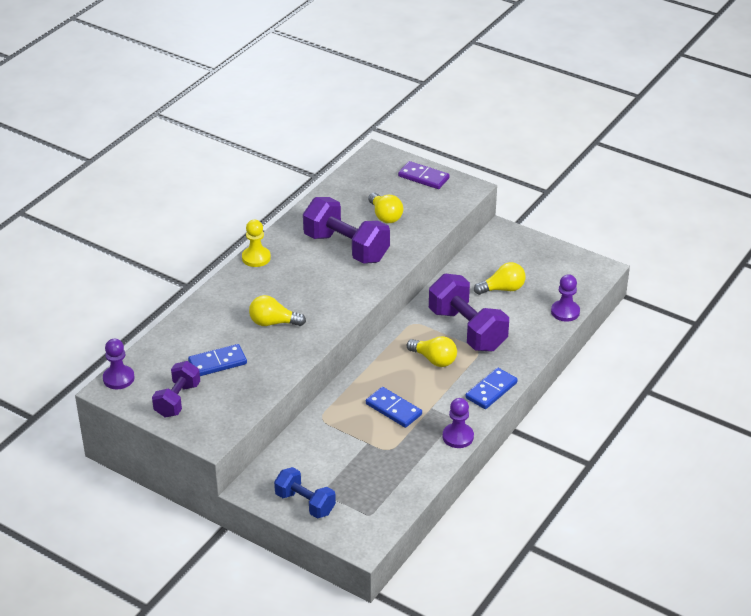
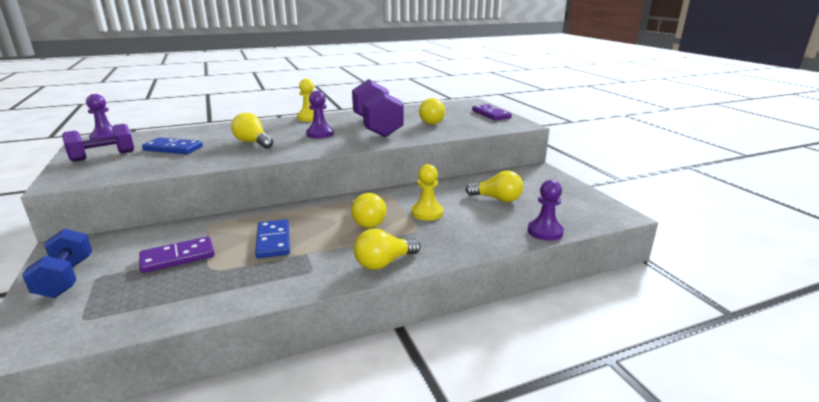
camera: 35 degrees right, 15 degrees down
(350, 454) = (178, 257): none -> purple domino
(458, 437) = (289, 288): purple pawn -> purple pawn (320, 134)
(467, 330) = (427, 213): purple dumbbell -> yellow pawn
(491, 390) = (384, 263): blue domino -> yellow light bulb

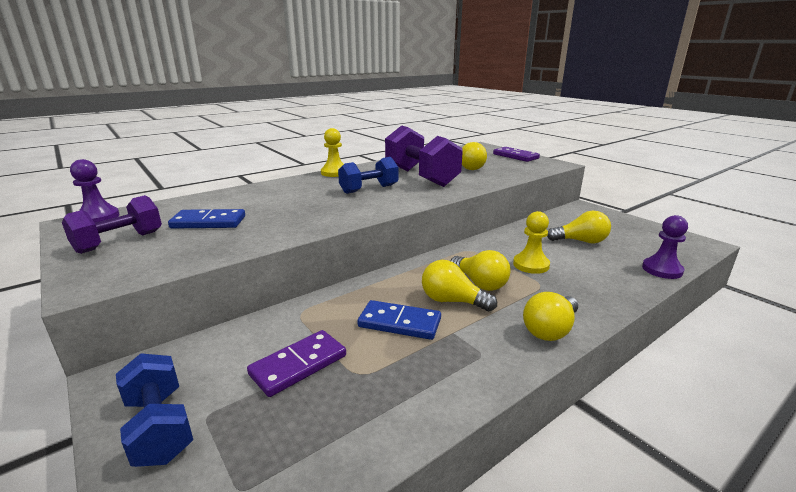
camera: 15 degrees left, 0 degrees up
(253, 143) = (303, 206): yellow light bulb -> yellow light bulb (452, 301)
(273, 241) = (399, 323): blue domino -> blue domino turned 45 degrees counterclockwise
(320, 134) = (369, 189): purple pawn -> blue dumbbell

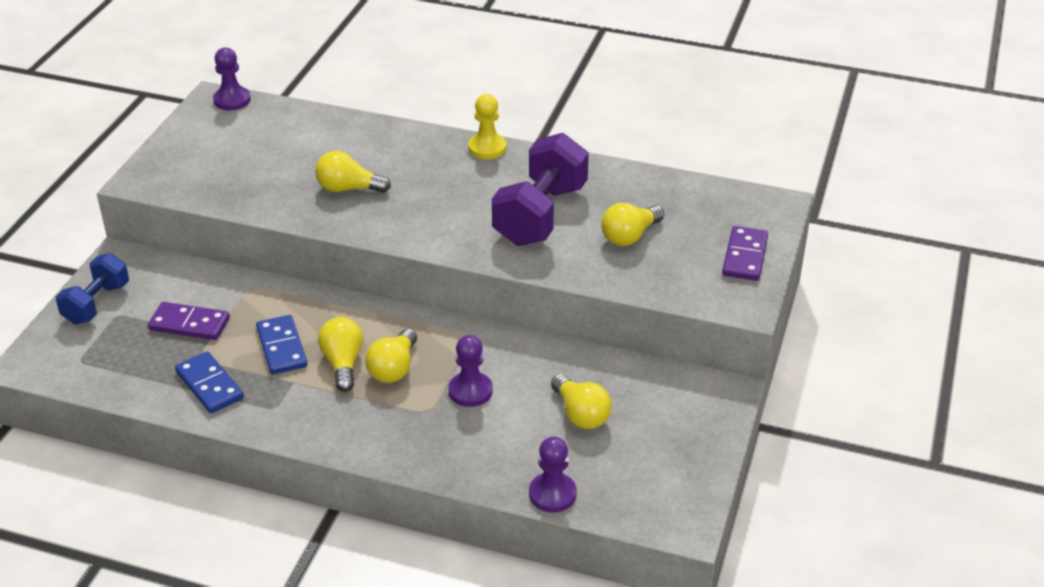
camera: 55 degrees right, 15 degrees up
(119, 242) = (202, 145): purple dumbbell -> none
(208, 222) = (274, 159): blue domino -> blue domino (209, 385)
(369, 189) = (453, 199): blue dumbbell -> none
(531, 265) = (470, 391): yellow pawn -> purple pawn
(550, 330) = (342, 436): yellow light bulb -> yellow light bulb (348, 188)

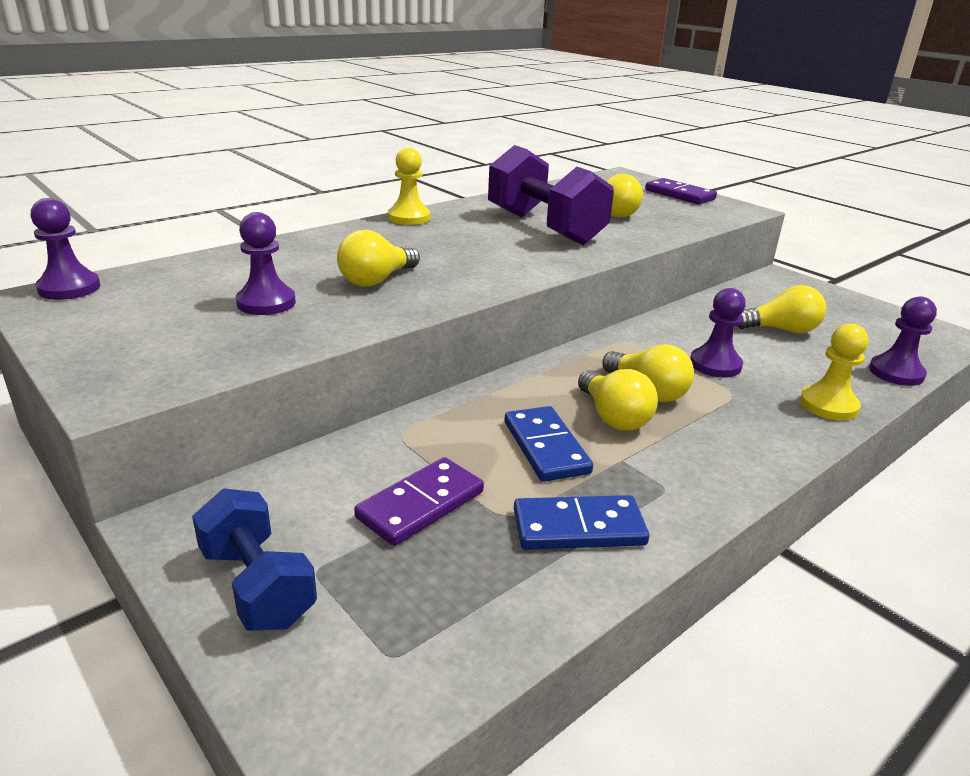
camera: 60 degrees left, 10 degrees down
(274, 168) = (266, 303): none -> purple pawn
(282, 347) = (546, 447): blue domino -> blue domino turned 60 degrees clockwise
(343, 363) = (613, 417): yellow light bulb -> yellow light bulb turned 135 degrees counterclockwise
(452, 462) = (828, 405): none -> yellow pawn

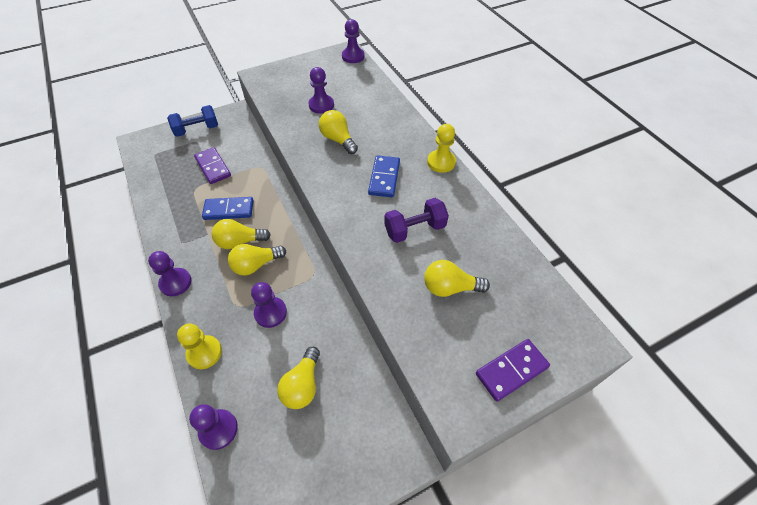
camera: 105 degrees right, 25 degrees up
(544, 227) = (415, 229): purple dumbbell -> purple dumbbell, size x0.61
(578, 528) = (176, 207): blue domino -> blue domino (384, 178)
(755, 468) = (175, 283): none -> purple pawn

